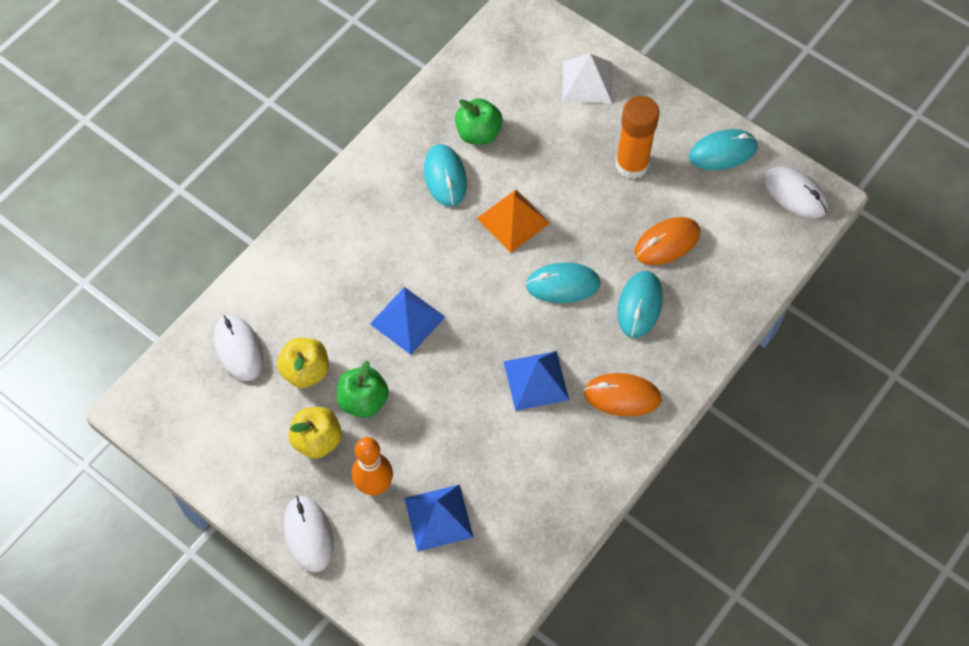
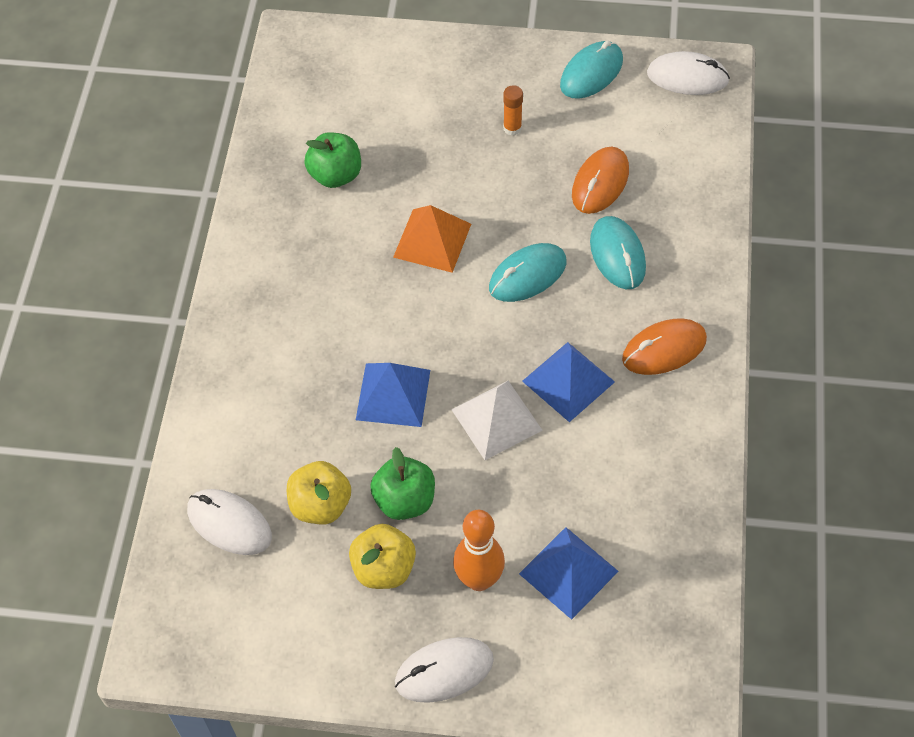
camera: 30 degrees left, 5 degrees down
(308, 534) = (444, 671): white mouse -> white mouse turned 60 degrees counterclockwise
(445, 177) = (331, 234): turquoise mouse -> none
(587, 82) = (411, 73): white pyramid -> white pyramid (496, 420)
(632, 165) = (512, 128): orange glue stick -> orange glue stick, size x0.48

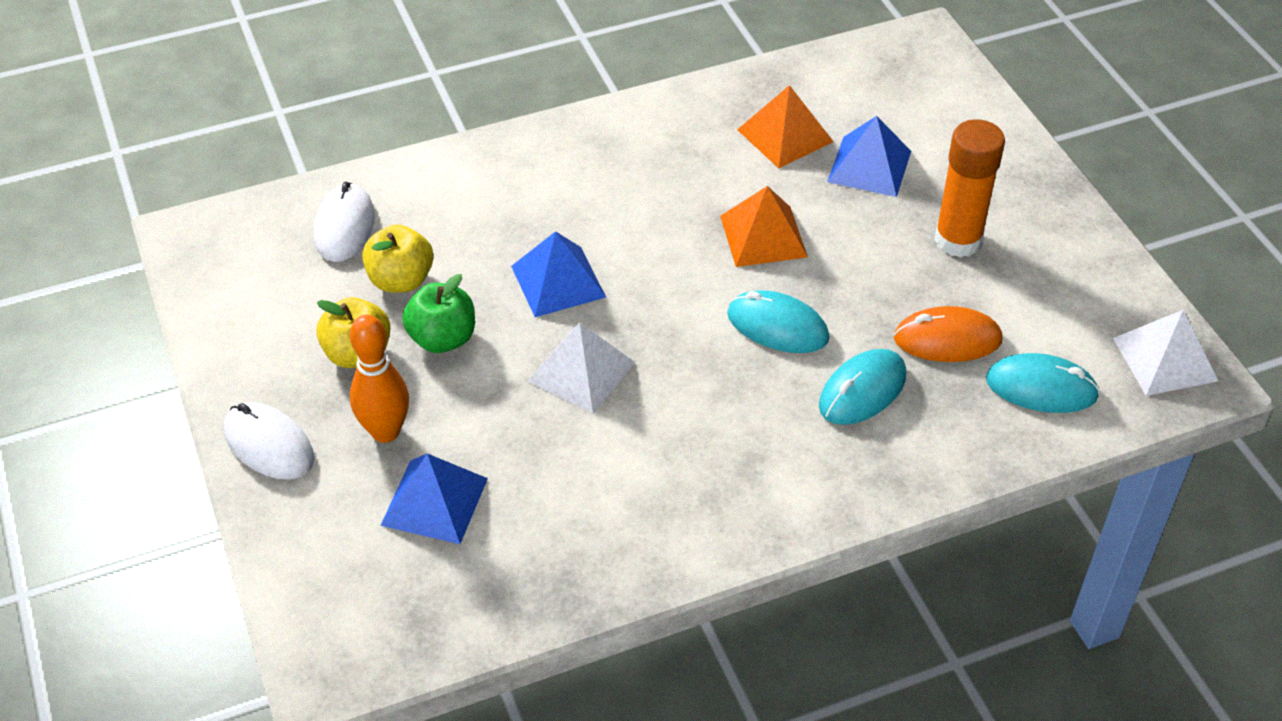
camera: 60 degrees right, 10 degrees down
(335, 175) = (785, 135): green apple -> orange pyramid
(512, 128) = (958, 240): orange glue stick -> orange glue stick, size x2.09
(568, 381) = (668, 412): blue pyramid -> blue pyramid (869, 166)
(591, 73) = (1091, 274): turquoise mouse -> turquoise mouse (1041, 388)
(664, 349) = (767, 479): orange mouse -> none
(687, 77) = (1165, 359): white mouse -> white pyramid

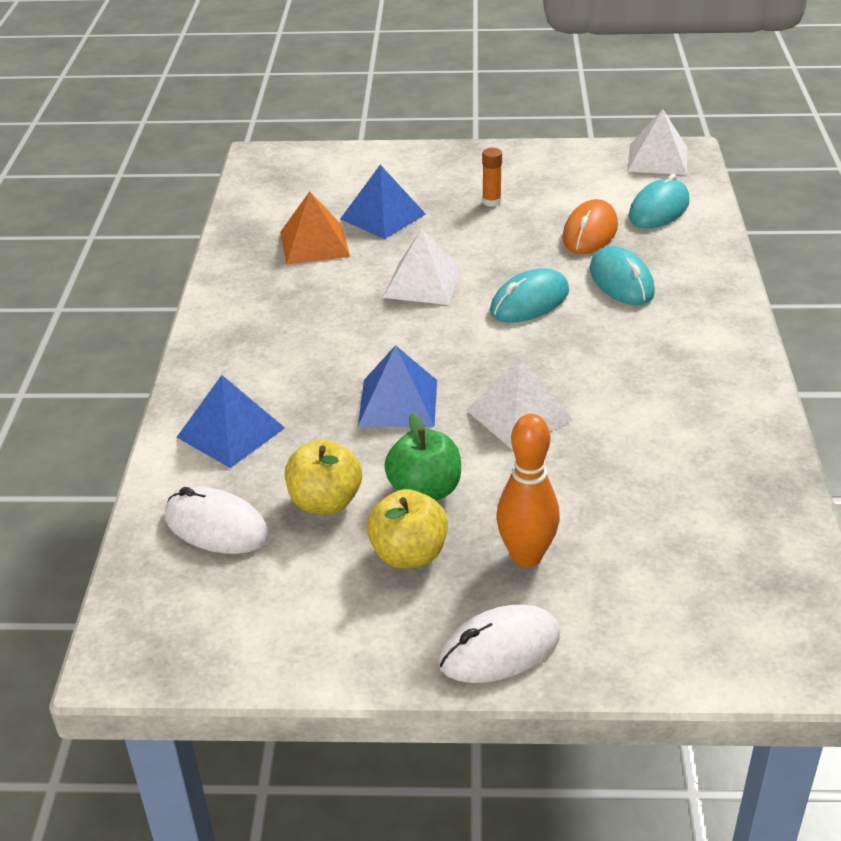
camera: 65 degrees left, 10 degrees down
(434, 501) = (633, 541): blue pyramid -> blue pyramid (230, 432)
(763, 236) = (423, 283): orange pyramid -> white pyramid
(958, 240) = (491, 201): orange glue stick -> orange glue stick, size x0.48

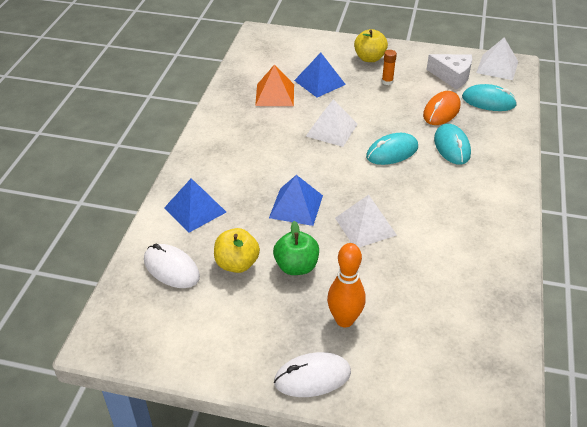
camera: 10 degrees right, 5 degrees up
(408, 554) = (276, 306): yellow apple -> yellow apple (369, 58)
(591, 181) = (452, 76): none -> white cheese
(659, 209) = (488, 101): turquoise mouse -> turquoise mouse turned 60 degrees clockwise

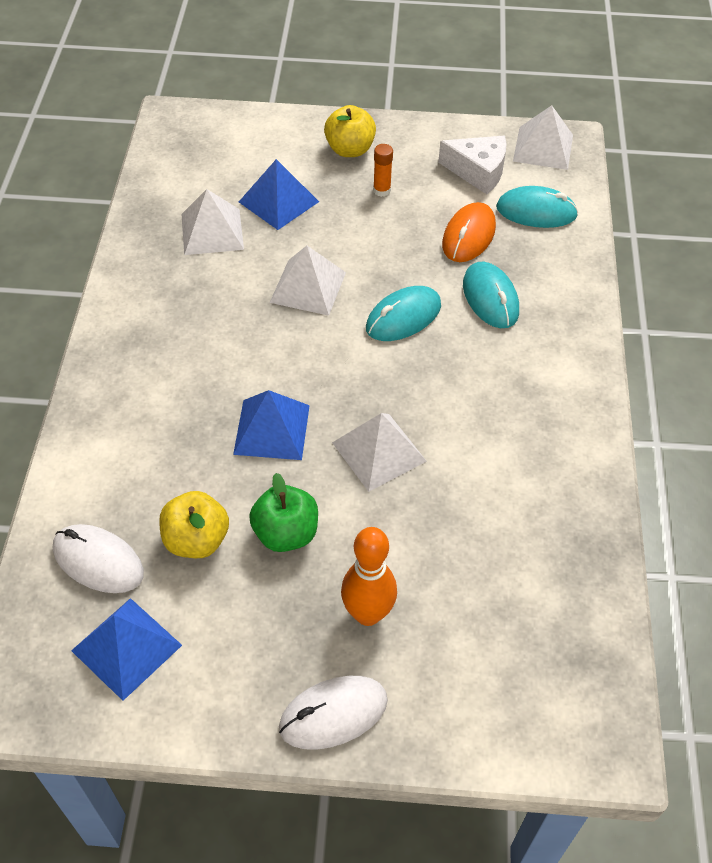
camera: 10 degrees left, 10 degrees up
(195, 210) = (118, 453): blue pyramid -> blue pyramid (126, 648)
(275, 95) = (212, 231): orange pyramid -> white pyramid

